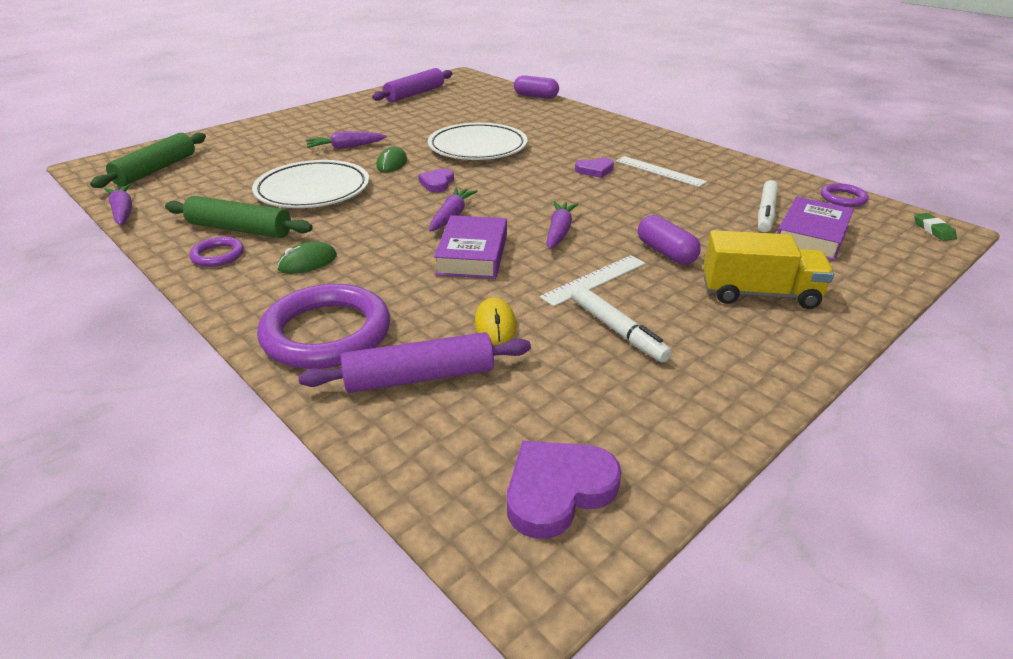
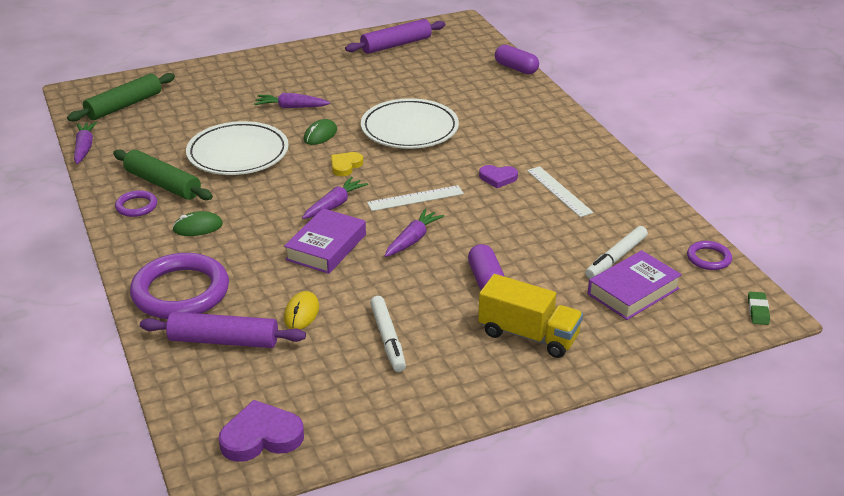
camera: 20 degrees right, 0 degrees up
(437, 183) = (345, 166): purple heart -> yellow heart
(594, 280) = (405, 292): white ruler -> white ruler (415, 198)

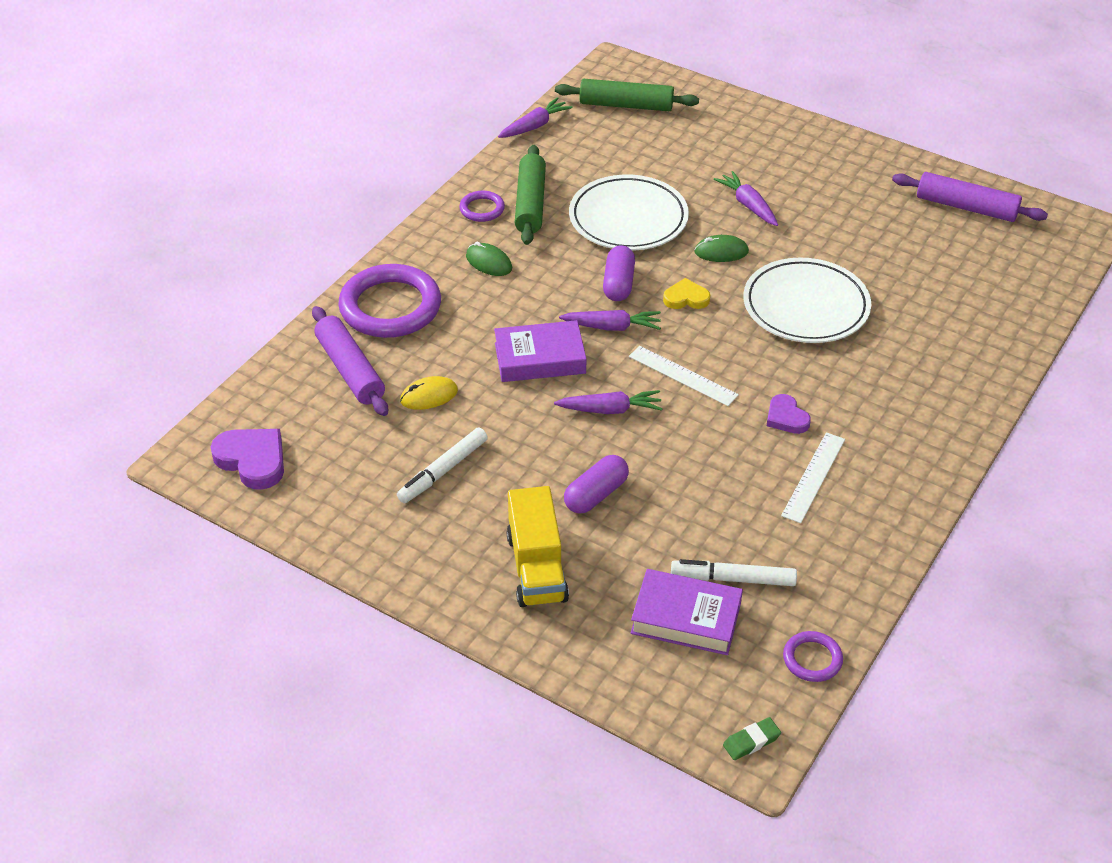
camera: 55 degrees right, 10 degrees up
(516, 68) = (1036, 322): purple capsule -> purple capsule (618, 284)

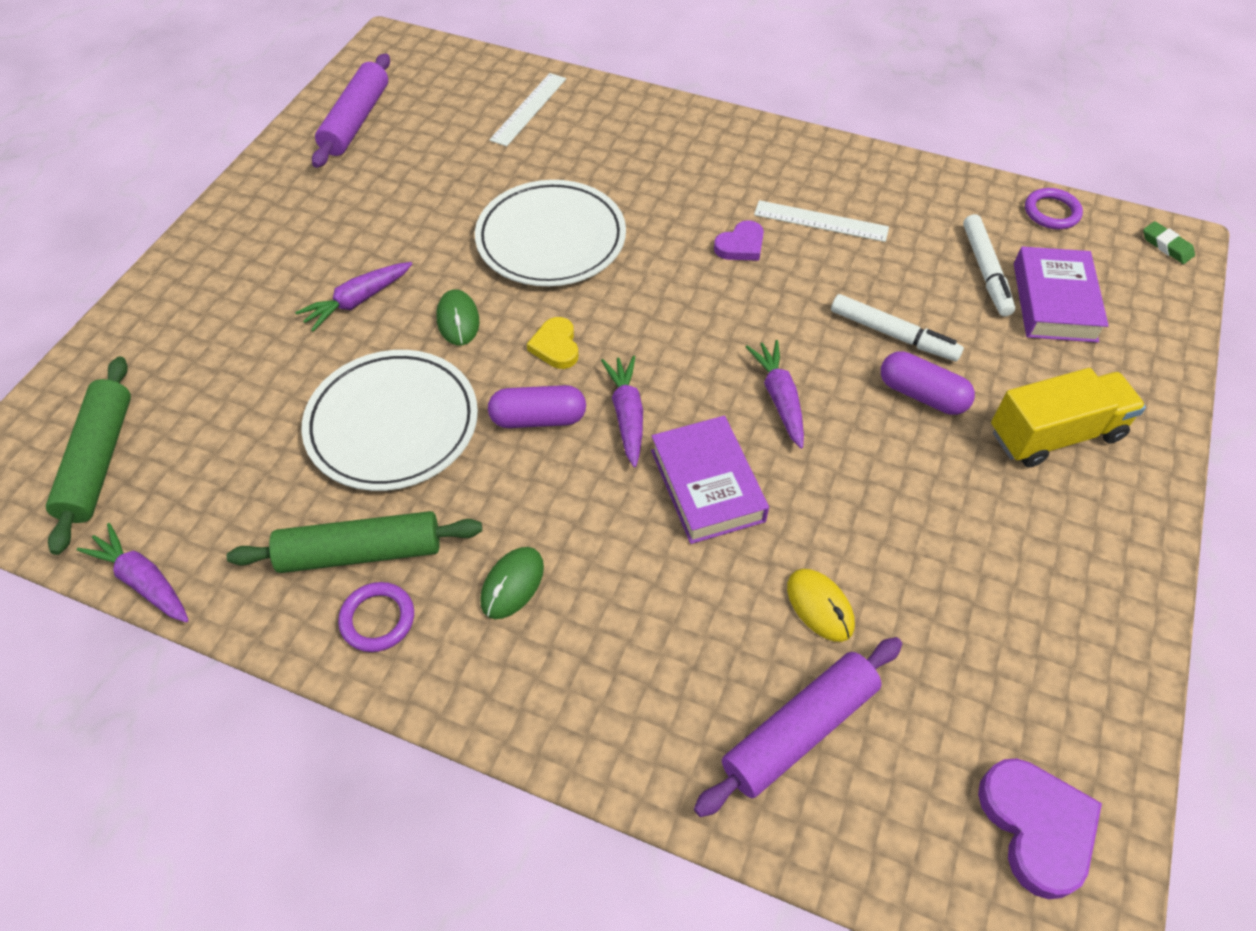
camera: 100 degrees left, 10 degrees up
(252, 460) = (1036, 827): purple heart -> purple heart turned 135 degrees clockwise
(390, 307) = (641, 705): purple ring -> none
(443, 471) = (950, 559): white marker -> white marker (892, 334)
(683, 375) = (699, 336): white ruler -> white ruler (528, 109)

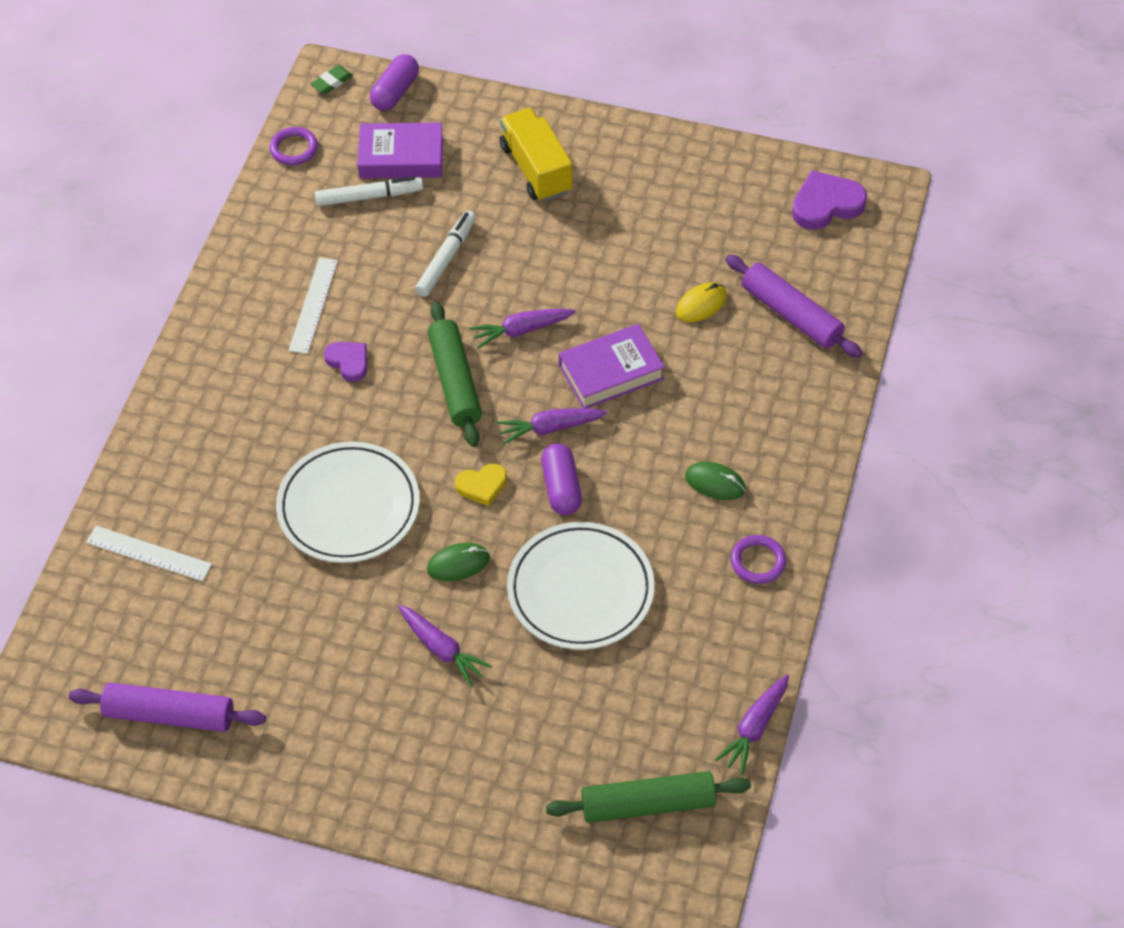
camera: 95 degrees left, 0 degrees up
(361, 552) = (705, 585): green rolling pin -> green rolling pin (455, 381)
(922, 394) = (507, 243): purple capsule -> purple capsule (395, 92)

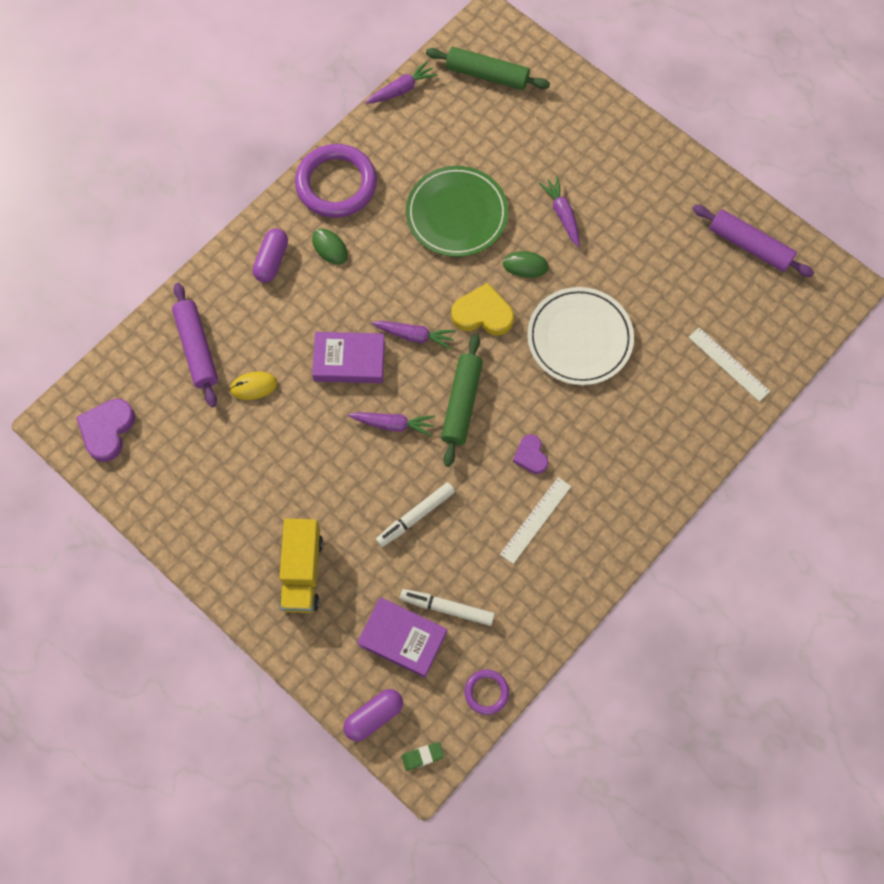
camera: 155 degrees left, 15 degrees up
(482, 486) = (483, 314): yellow heart -> yellow heart, size x1.61
(561, 488) = (431, 289): purple capsule -> purple capsule (272, 261)
(580, 590) = (456, 214): white plate -> green plate
(758, 561) = (336, 184): purple ring -> purple ring, size x2.11
(826, 204) = (107, 430): purple heart -> purple heart turned 105 degrees clockwise

